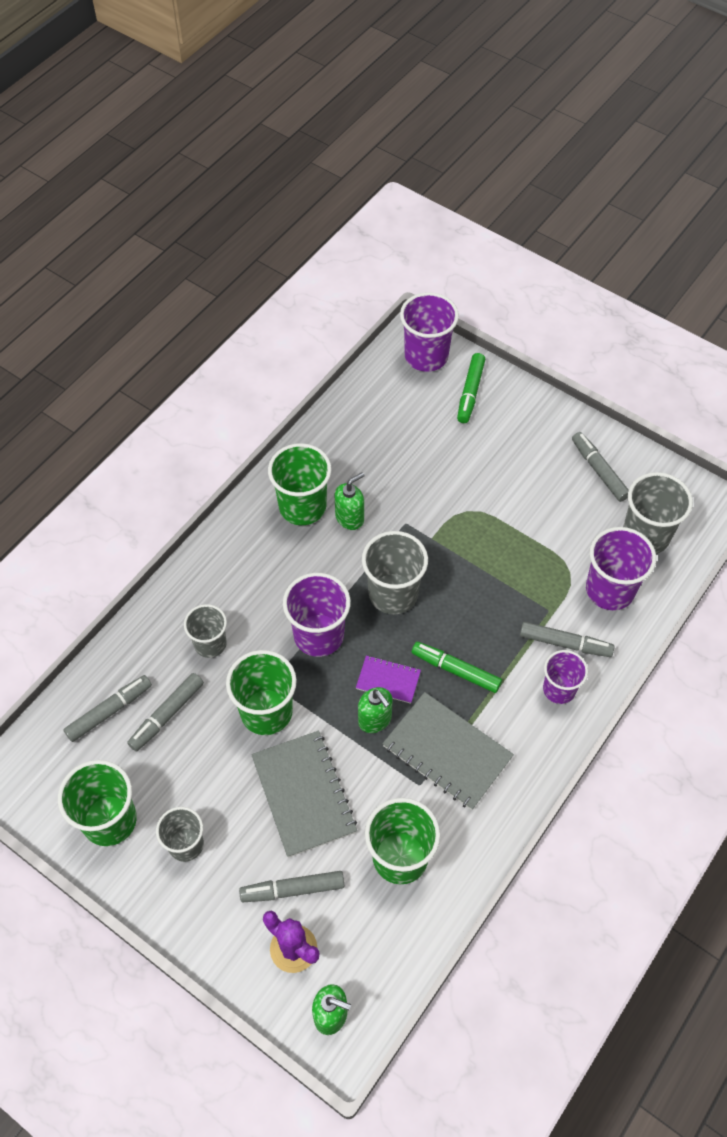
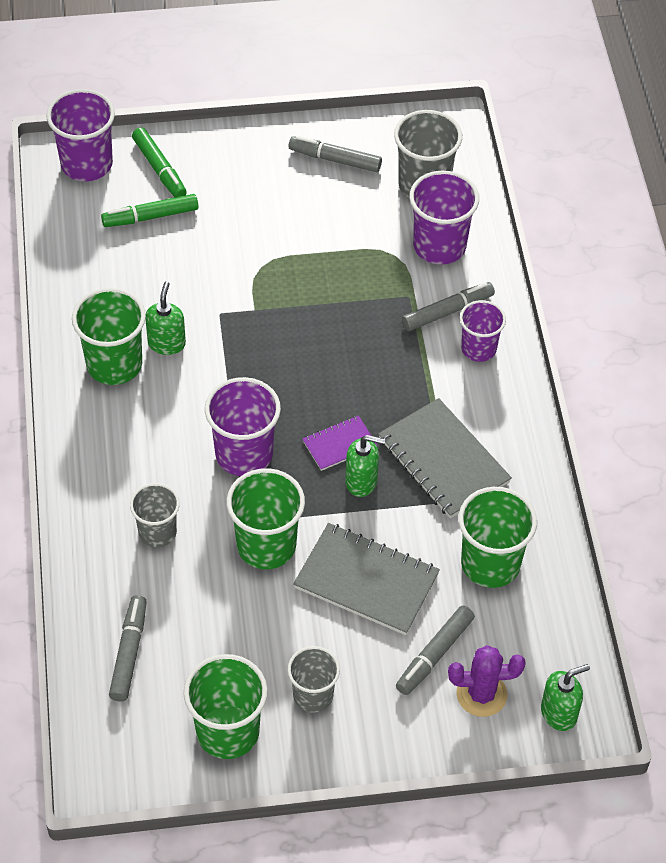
camera: 45 degrees left, 5 degrees down
(167, 715) = (184, 615): grey marker -> none
(393, 594) = (271, 376): grey cup -> none
(447, 752) = (443, 460): grey notebook -> grey notebook turned 60 degrees clockwise
(456, 670) = (385, 395): green marker -> green marker (150, 217)

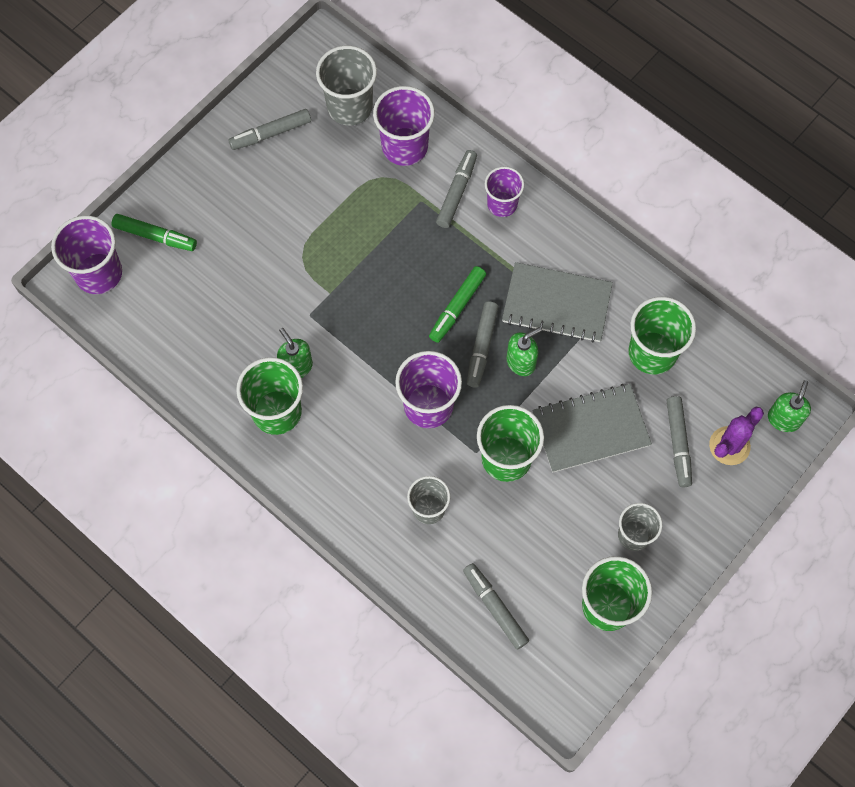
camera: 40 degrees left, 15 degrees up
(150, 217) = (187, 279): green marker -> green marker (457, 307)
(339, 444) = (482, 347): purple notebook -> grey marker

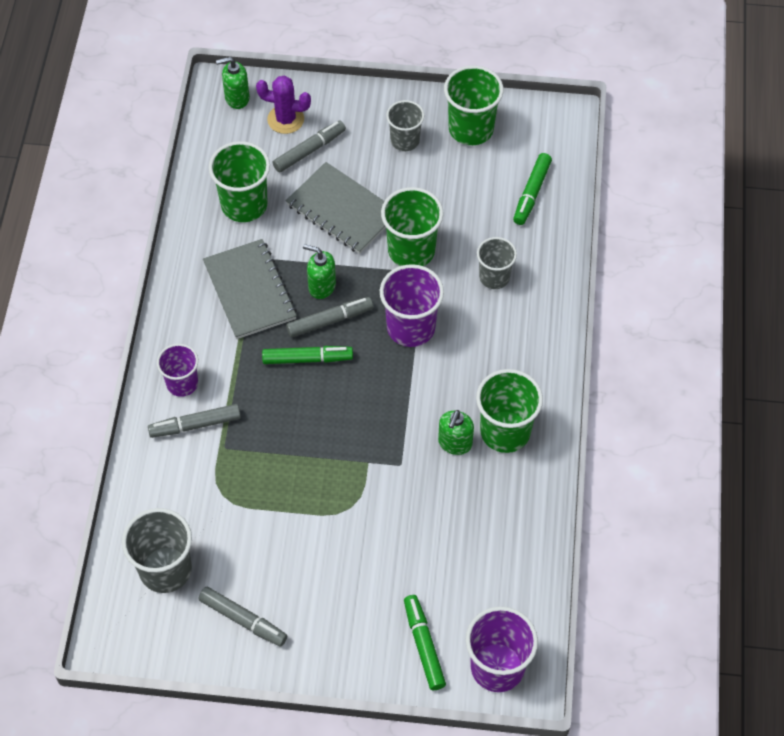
camera: 125 degrees left, 10 degrees down
(404, 146) = (177, 495): purple cup -> none
(495, 607) = (531, 193): grey marker -> green marker

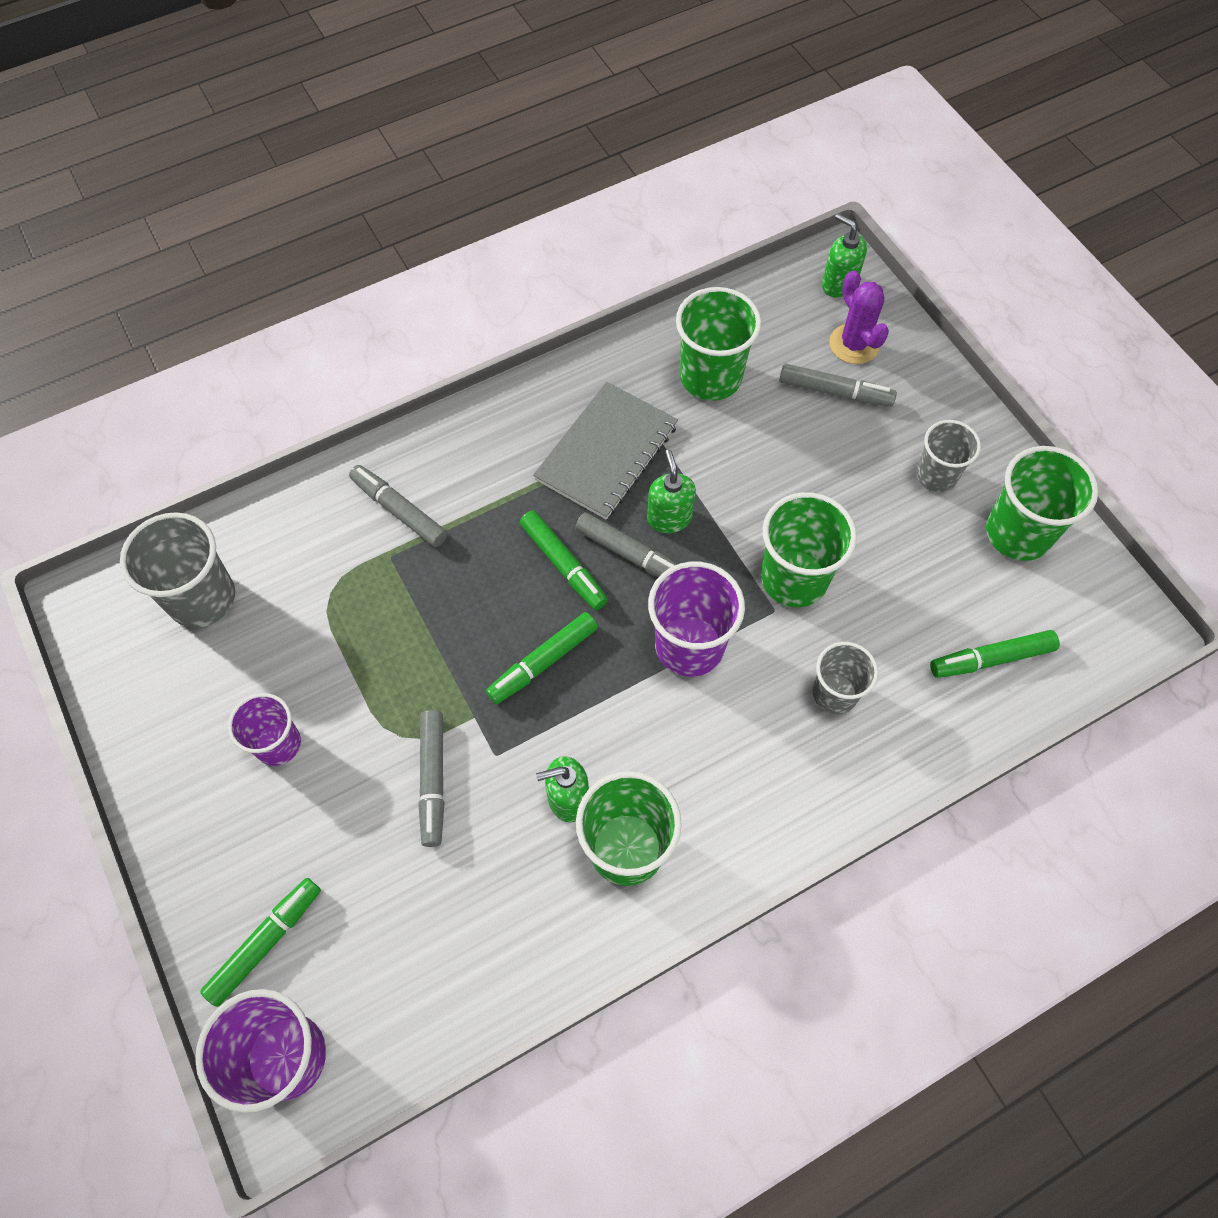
camera: 55 degrees right, 5 degrees up
(182, 383) = (442, 465): purple cup -> purple cup (278, 744)
(243, 620) = (184, 716): grey marker -> grey marker (433, 780)
(342, 210) = (786, 473): grey notebook -> none
(362, 407) = (543, 662): none -> green marker

